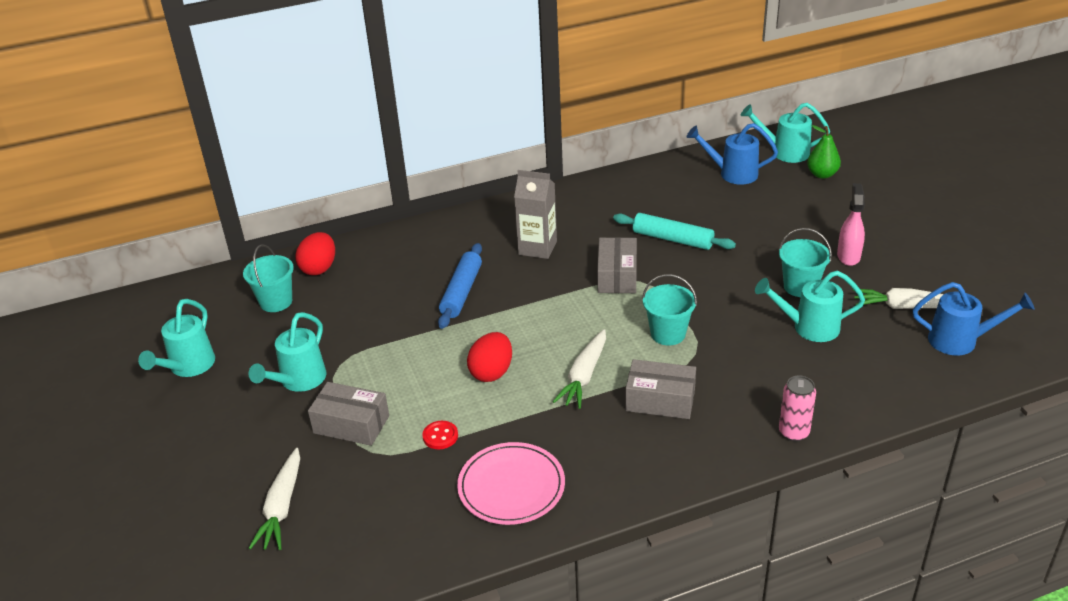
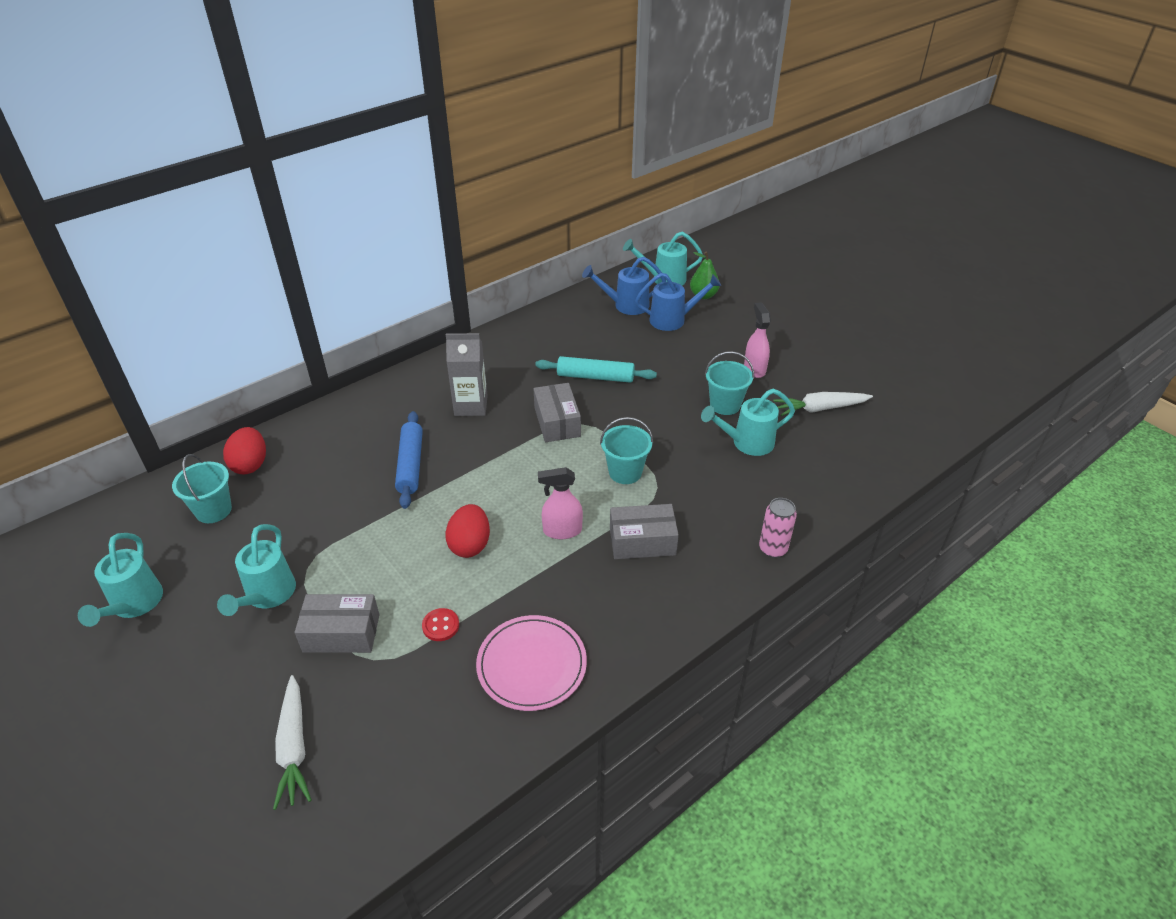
camera: 20 degrees left, 5 degrees up
(584, 376) = (562, 531): white carrot -> pink spray bottle
(959, 341) = (875, 432): blue watering can -> blue watering can (672, 320)

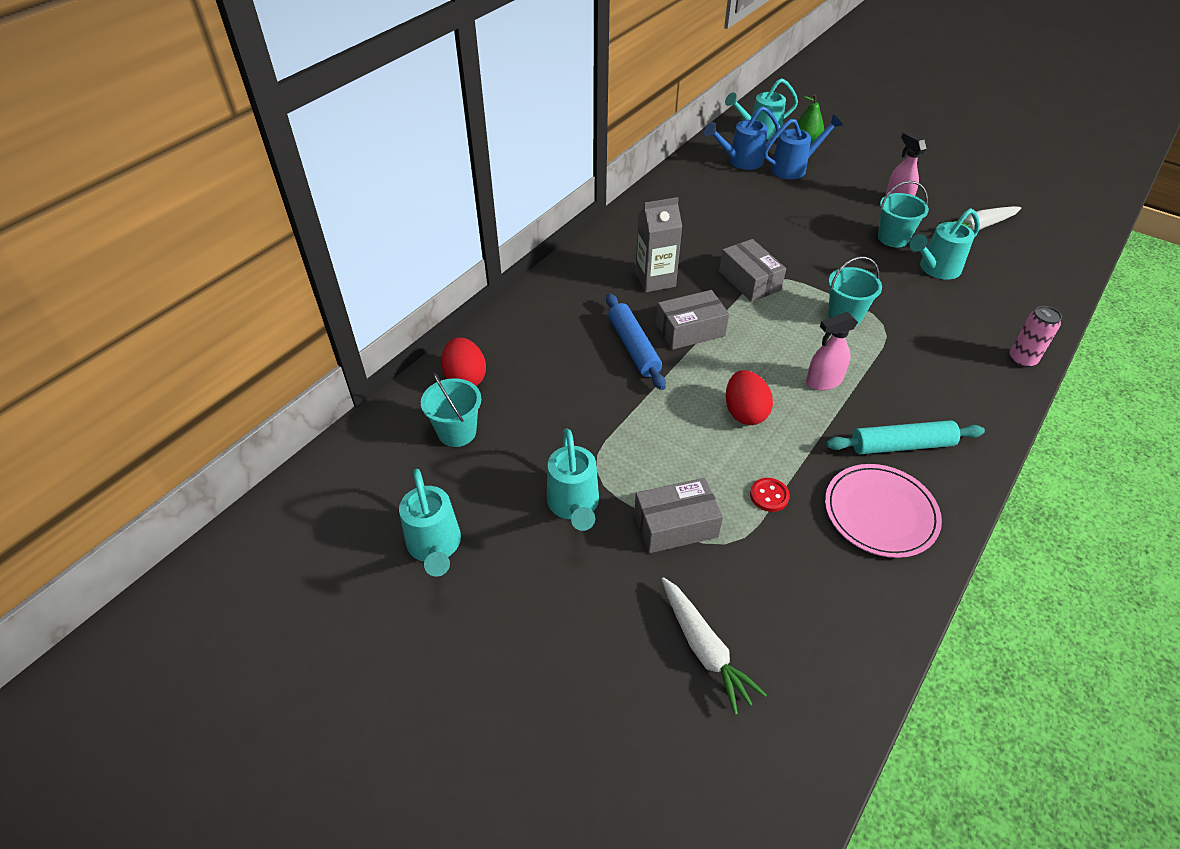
camera: 15 degrees left, 5 degrees up
(595, 377) = (757, 232): turquoise rolling pin -> turquoise rolling pin (901, 445)
(642, 541) = (903, 376): grey box -> grey box (690, 330)

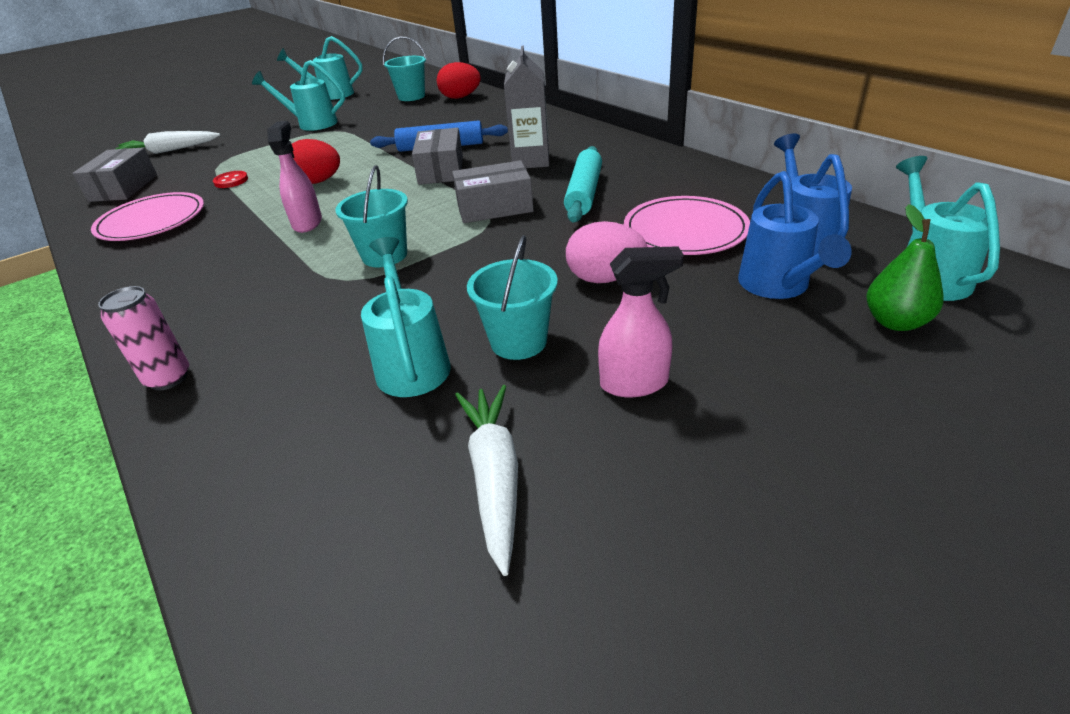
camera: 110 degrees right, 10 degrees down
(675, 525) = (255, 149): grey box -> grey box (124, 188)
(746, 197) = (685, 230): none -> pink plate
(817, 219) = (605, 278): none -> pink egg
(901, 445) = (189, 247): turquoise rolling pin -> turquoise rolling pin (584, 193)

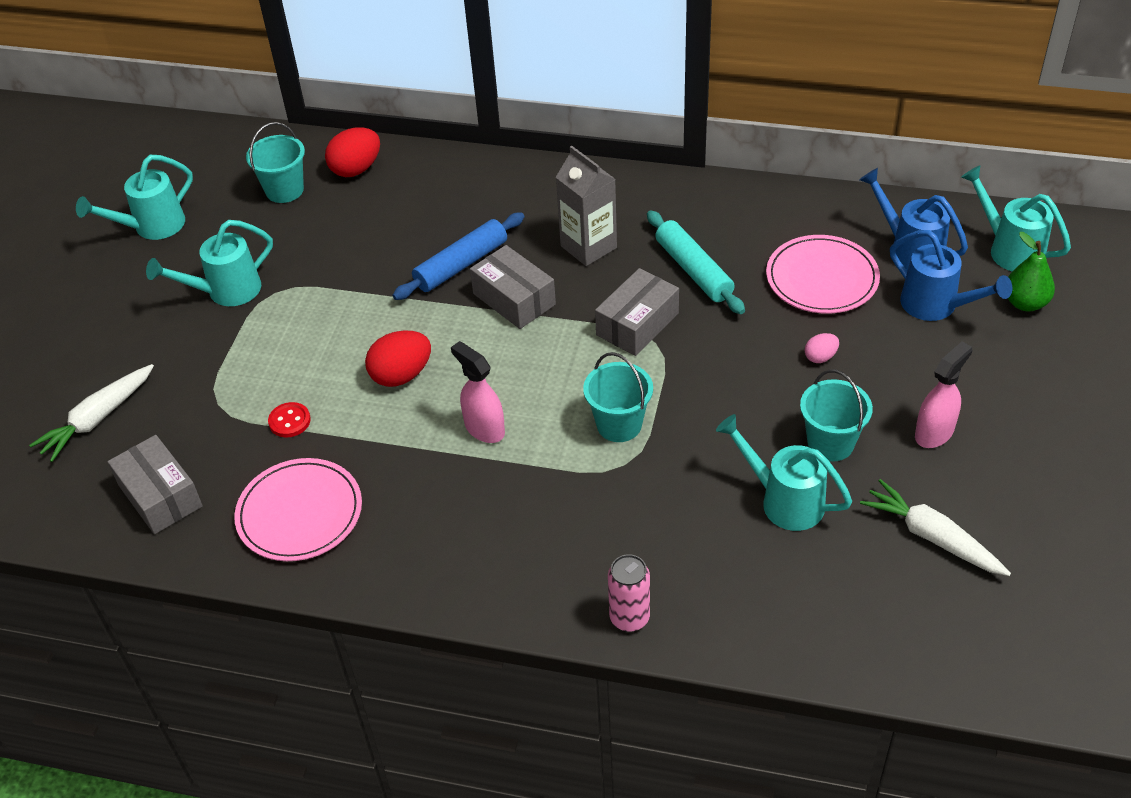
camera: 40 degrees left, 10 degrees up
(605, 278) = (820, 357): pink egg -> pink egg, size x0.54

